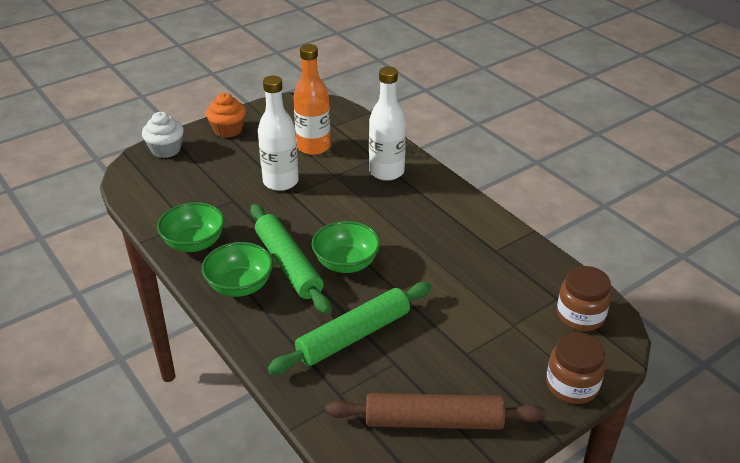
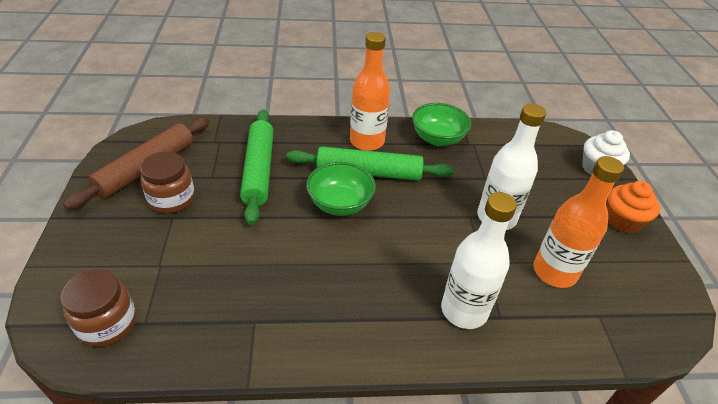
camera: 120 degrees right, 5 degrees up
(240, 286) = (367, 141): green bowl -> orange bottle
(572, 385) = (67, 257): brown jar -> brown jar (172, 199)

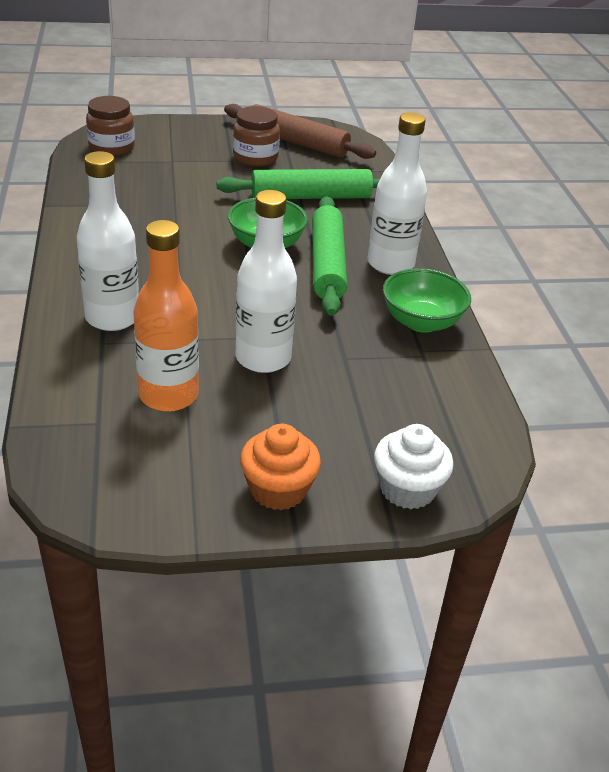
camera: 85 degrees right, 5 degrees down
(367, 141) = (390, 264): orange bottle -> white bottle

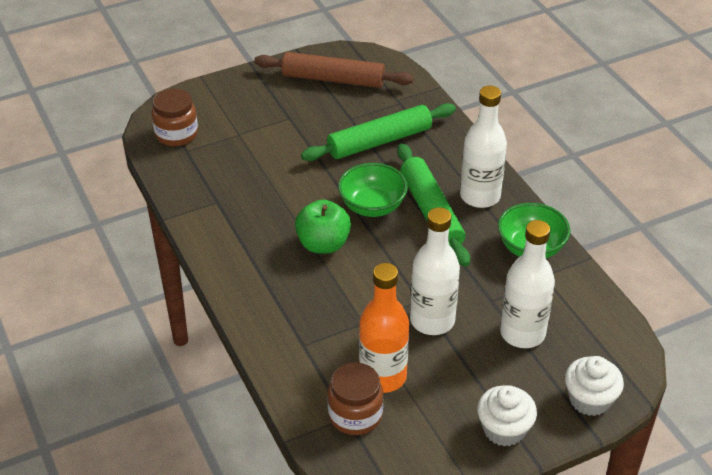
camera: 15 degrees left, 5 degrees up
(112, 318) = (296, 319): white bottle -> white bottle (522, 333)
(190, 263) = (323, 244): none -> green apple
(255, 157) = (308, 109): brown jar -> brown jar (355, 415)
(278, 489) = (504, 429): orange cupcake -> white cupcake

